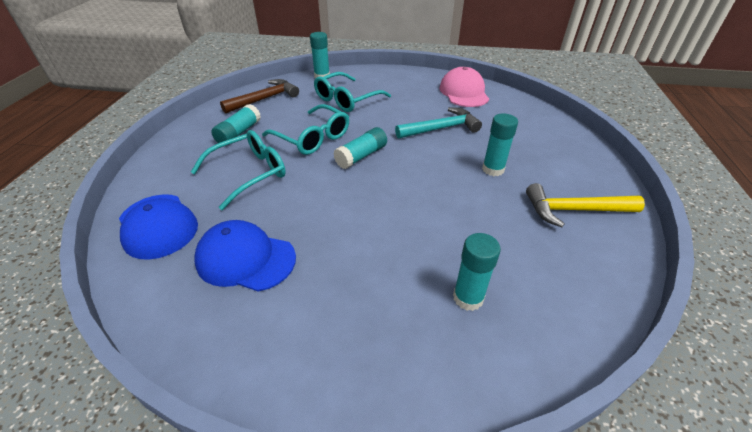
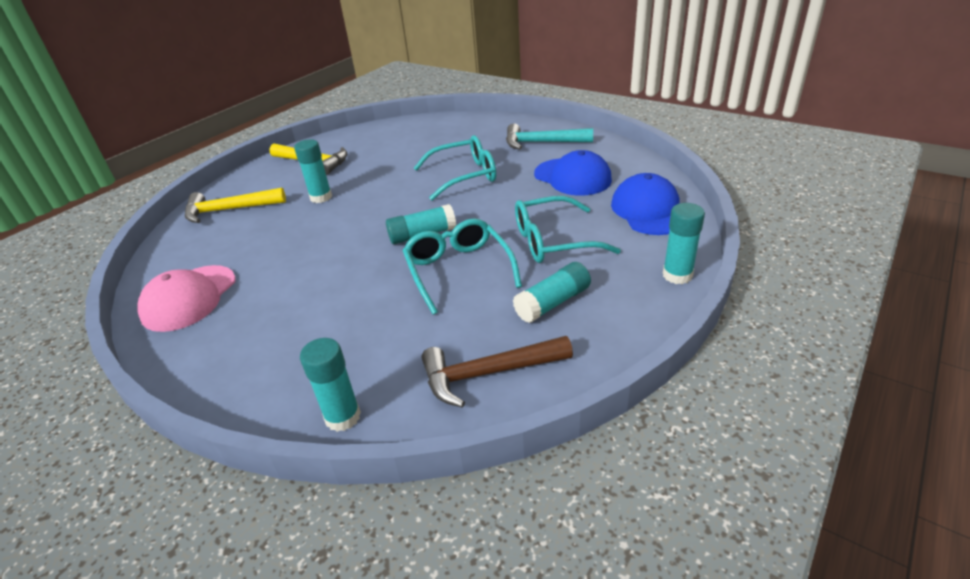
camera: 150 degrees left, 5 degrees down
(347, 99) = (358, 330): turquoise glasses -> turquoise glasses (464, 176)
(441, 128) = (302, 248): turquoise hammer -> turquoise hammer (541, 143)
(468, 298) = (442, 140): turquoise glue stick -> turquoise glue stick (677, 275)
(550, 141) = (229, 210): none -> yellow hammer

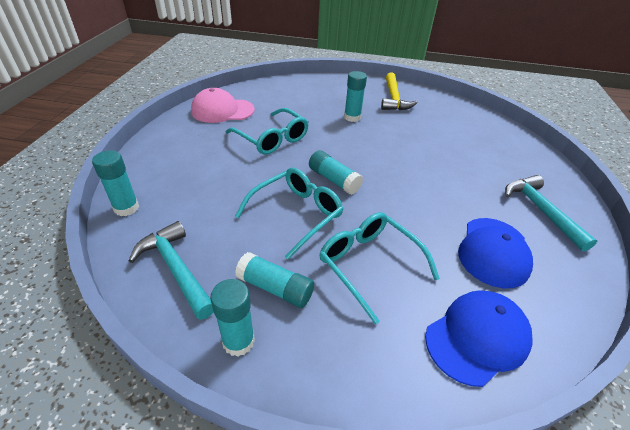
camera: 60 degrees right, 5 degrees up
(229, 210) = (314, 89): yellow hammer -> none
(464, 176) = (435, 176): turquoise glasses -> turquoise glasses (272, 139)
(488, 374) = (176, 269): brown hammer -> turquoise hammer
(677, 275) = (362, 392): turquoise glue stick -> turquoise glue stick (238, 341)

